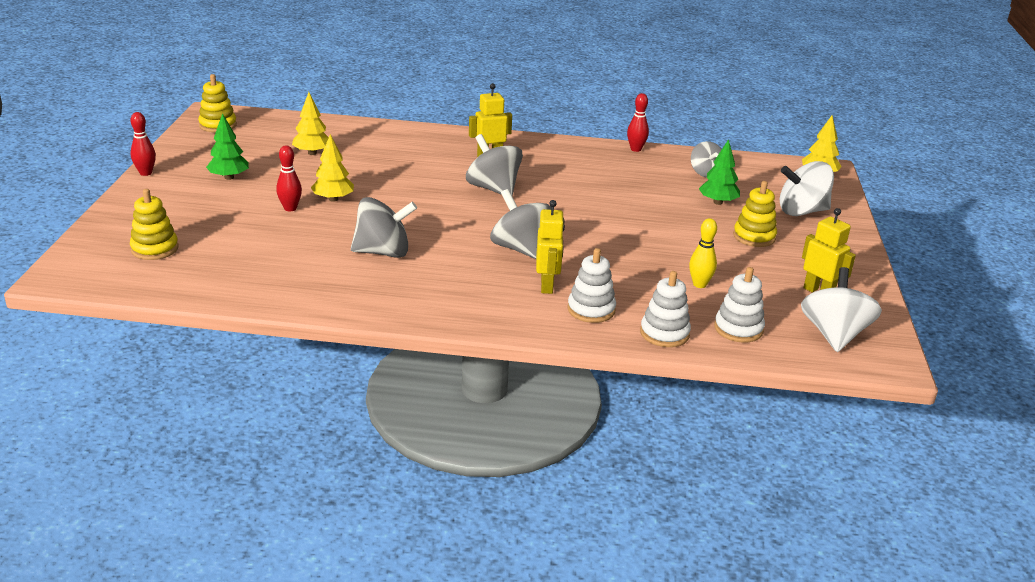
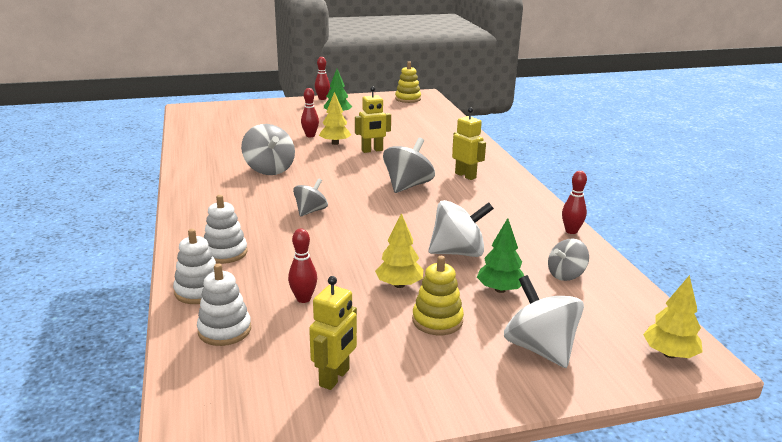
camera: 70 degrees right, 5 degrees down
(155, 249) = (231, 118): yellow stacking toy -> none
(312, 153) = (398, 126): yellow tree -> yellow tree (399, 285)
(520, 249) = (310, 211): grey spinning top -> grey spinning top, size x0.62
(547, 286) = (256, 230): yellow robot -> yellow robot (372, 150)
(699, 284) = (303, 299): yellow bowling pin -> red bowling pin
(834, 335) = (239, 396): white spinning top -> white spinning top (458, 252)

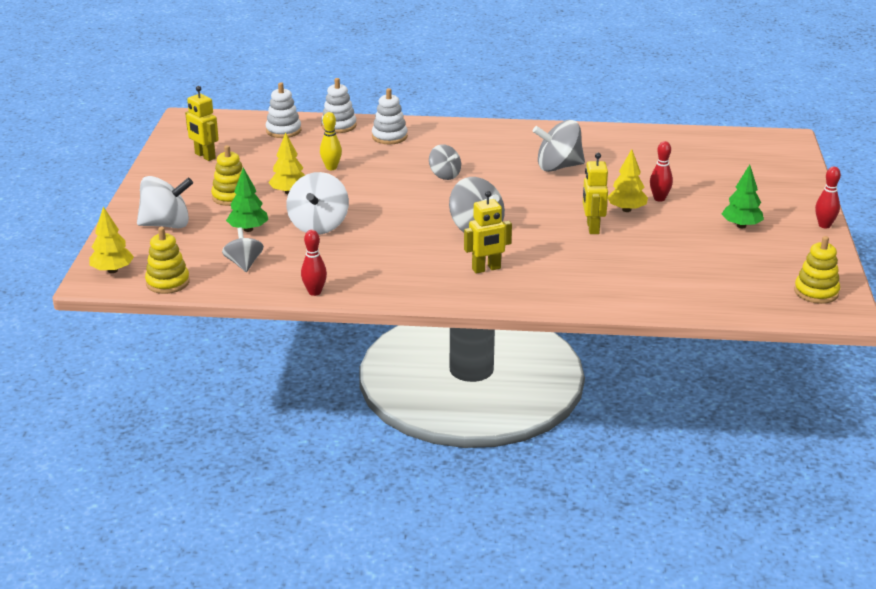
camera: 110 degrees right, 5 degrees up
(303, 299) = (299, 157): red bowling pin -> none
(323, 272) = (331, 168): none -> yellow bowling pin
(646, 308) = (168, 282): none -> yellow stacking toy

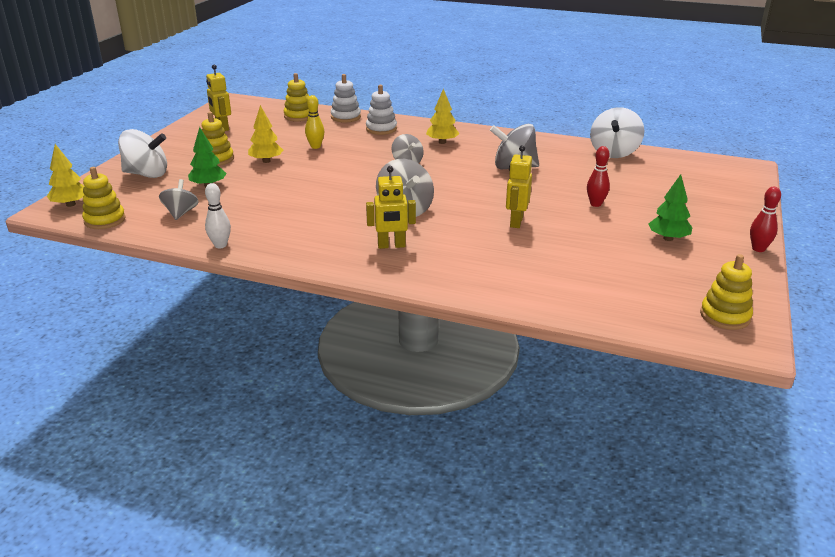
camera: 15 degrees right, 0 degrees up
(283, 130) = (299, 116): white stacking toy -> yellow stacking toy
(314, 292) = (220, 245): red bowling pin -> white bowling pin
(318, 225) = (269, 190): white spinning top -> white spinning top (614, 152)
(626, 210) = (558, 210): yellow tree -> yellow tree (442, 142)

